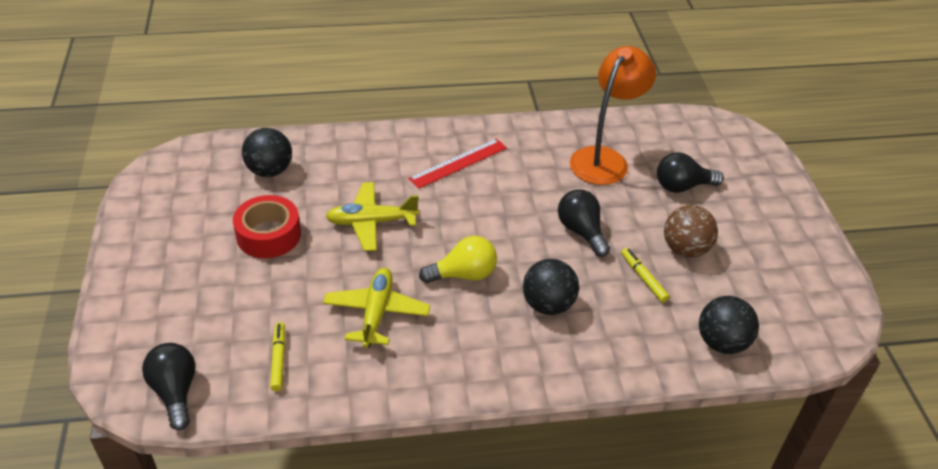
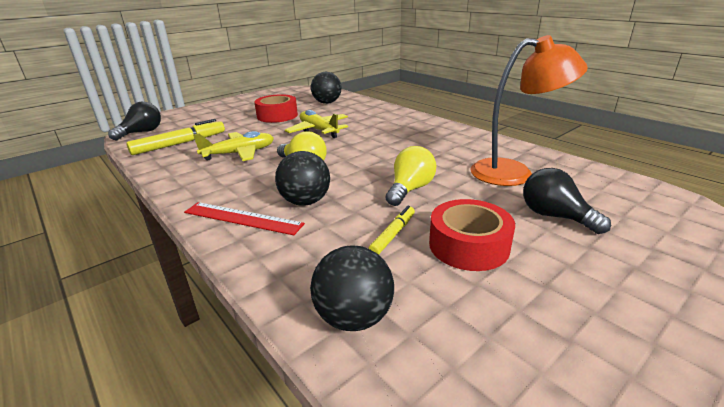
camera: 60 degrees right, 15 degrees down
(278, 359) = (180, 144): yellow marker -> yellow marker, size x1.76
(458, 163) = (410, 133): red ruler -> red ruler (242, 218)
(581, 231) = (410, 189): black light bulb -> yellow light bulb
(685, 249) = (468, 245): brown ball -> red tape

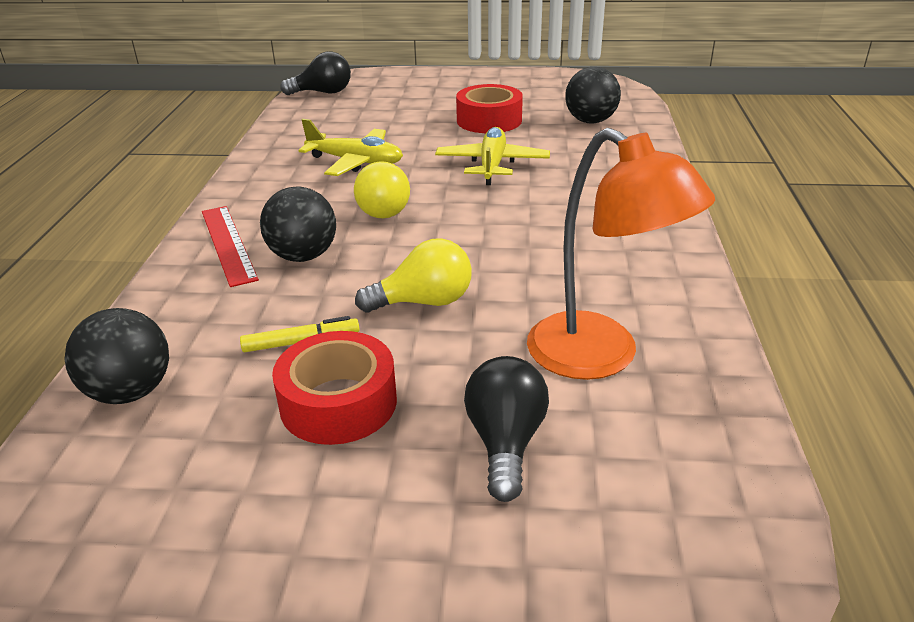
camera: 45 degrees right, 5 degrees up
(180, 144) = (328, 123): yellow marker -> none

